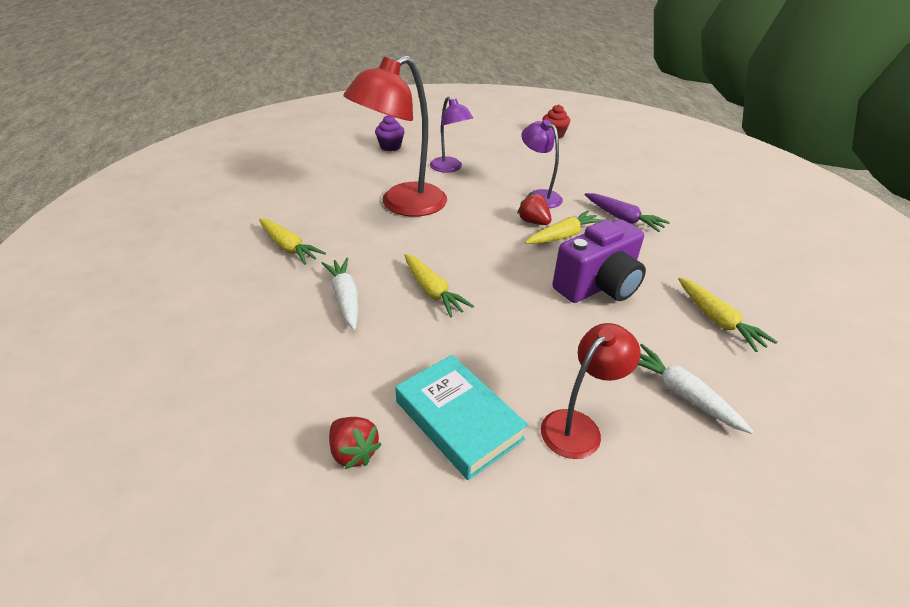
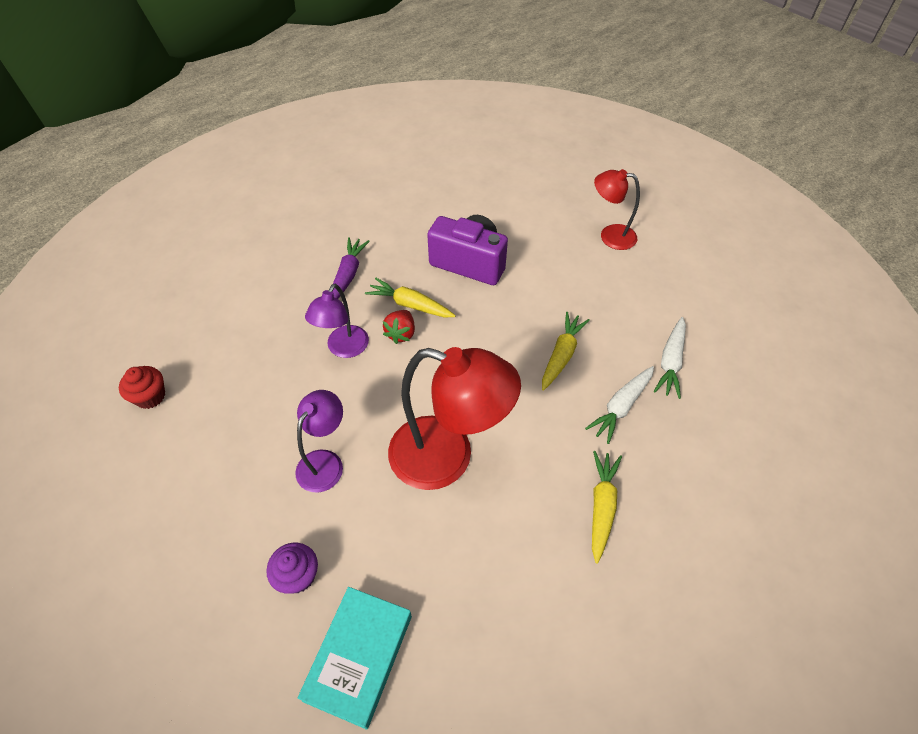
camera: 120 degrees left, 15 degrees up
(353, 452) = (722, 317): red strawberry -> none
(458, 420) = (657, 284): turquoise book -> turquoise book (359, 657)
(681, 394) = (546, 203): white carrot -> white carrot (670, 362)
(717, 320) = (459, 199): yellow carrot -> none

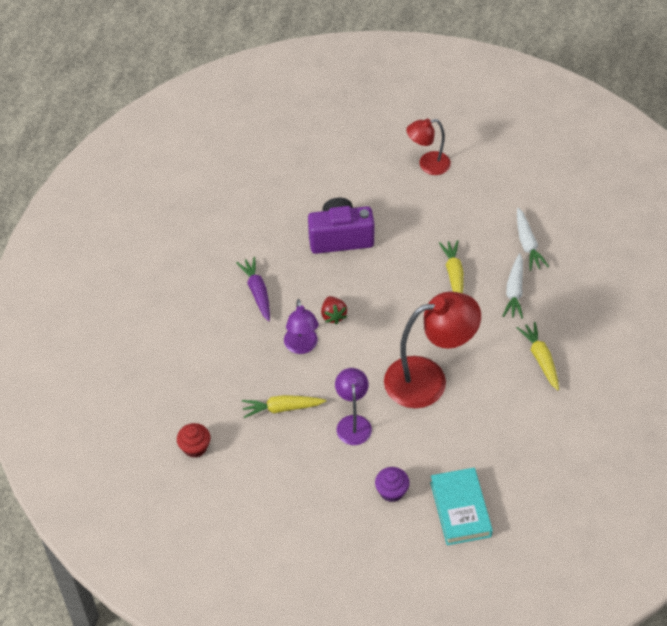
camera: 30 degrees left, 0 degrees up
(410, 305) = (323, 291): yellow carrot -> yellow carrot (282, 408)

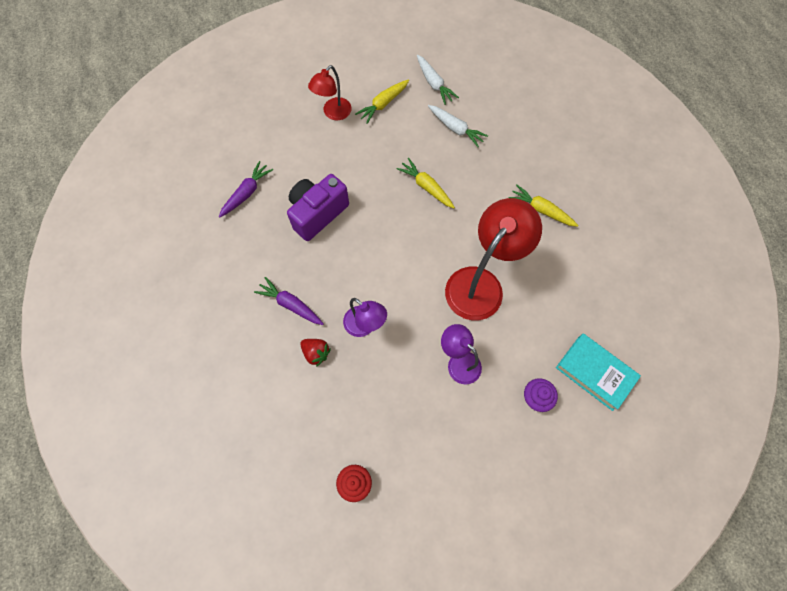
camera: 40 degrees left, 15 degrees up
(282, 408) = (395, 391): yellow carrot -> yellow carrot (383, 104)
(296, 185) = (246, 193): none -> purple carrot
(333, 315) = (367, 282): red strawberry -> red strawberry (316, 353)
(514, 291) = (478, 170): white carrot -> white carrot (434, 84)

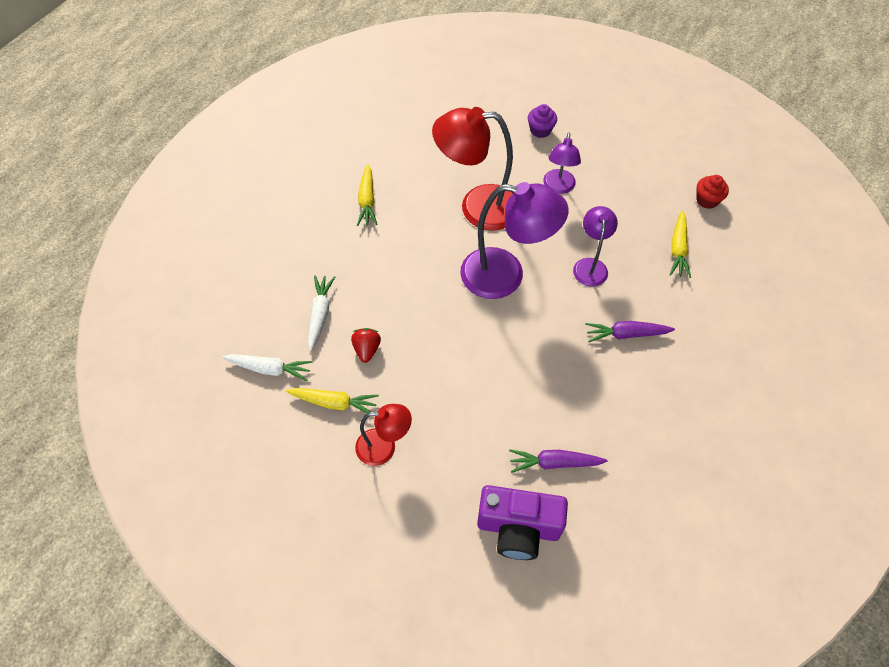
camera: 125 degrees left, 10 degrees down
(291, 304) = (626, 334): purple carrot -> purple carrot turned 90 degrees clockwise
(316, 353) = (646, 286): red strawberry -> red strawberry (367, 349)
(317, 213) = (519, 376): purple camera -> purple camera (518, 528)
(401, 259) = (505, 276): none -> purple lamp
(426, 187) = (412, 300): yellow carrot -> yellow carrot (678, 249)
(434, 84) = (269, 369): white carrot -> white carrot turned 75 degrees clockwise
(595, 372) = (489, 107): turquoise book -> none

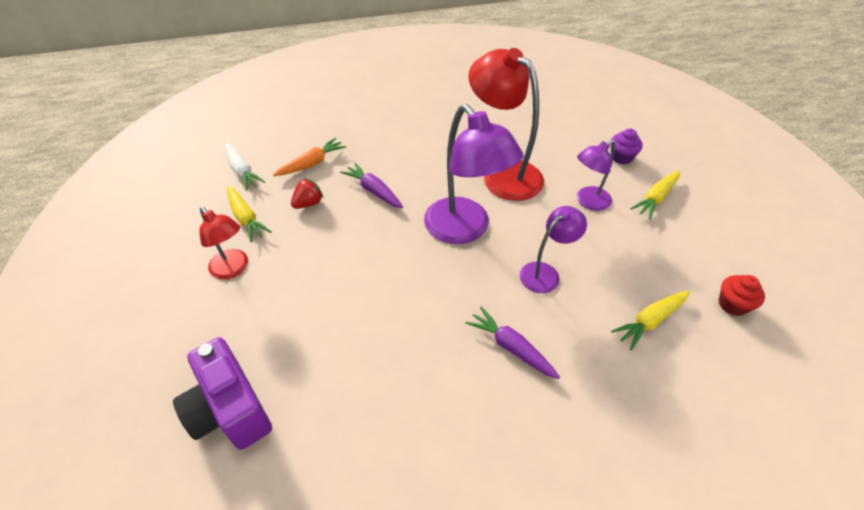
camera: 45 degrees right, 10 degrees down
(320, 314) = (311, 163): white carrot -> orange carrot
(367, 200) = (430, 122): yellow carrot -> yellow carrot (656, 198)
(554, 463) = (321, 389): purple carrot -> purple carrot (374, 191)

